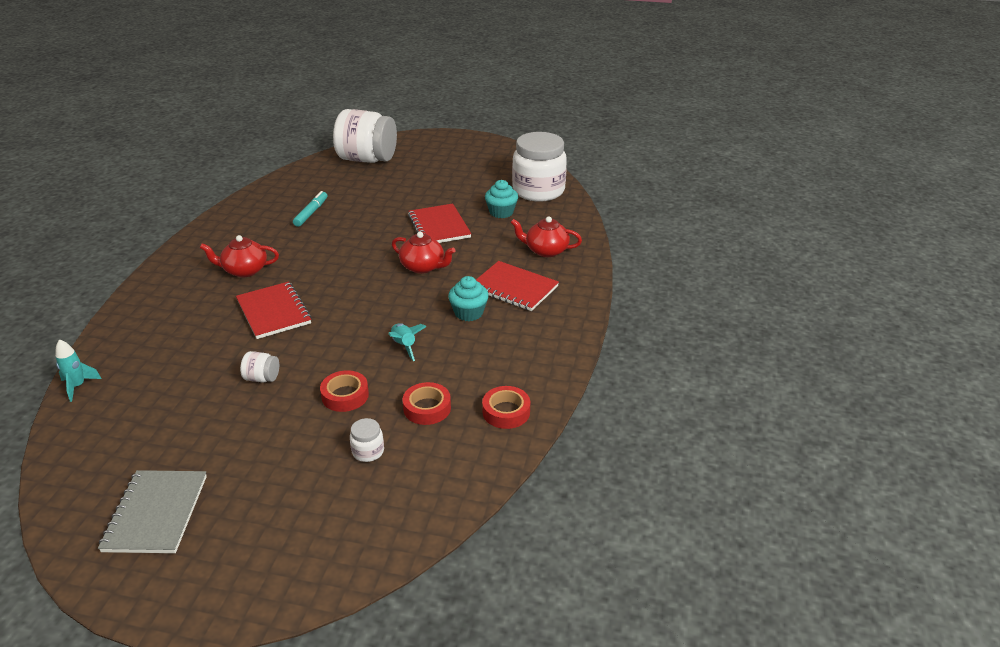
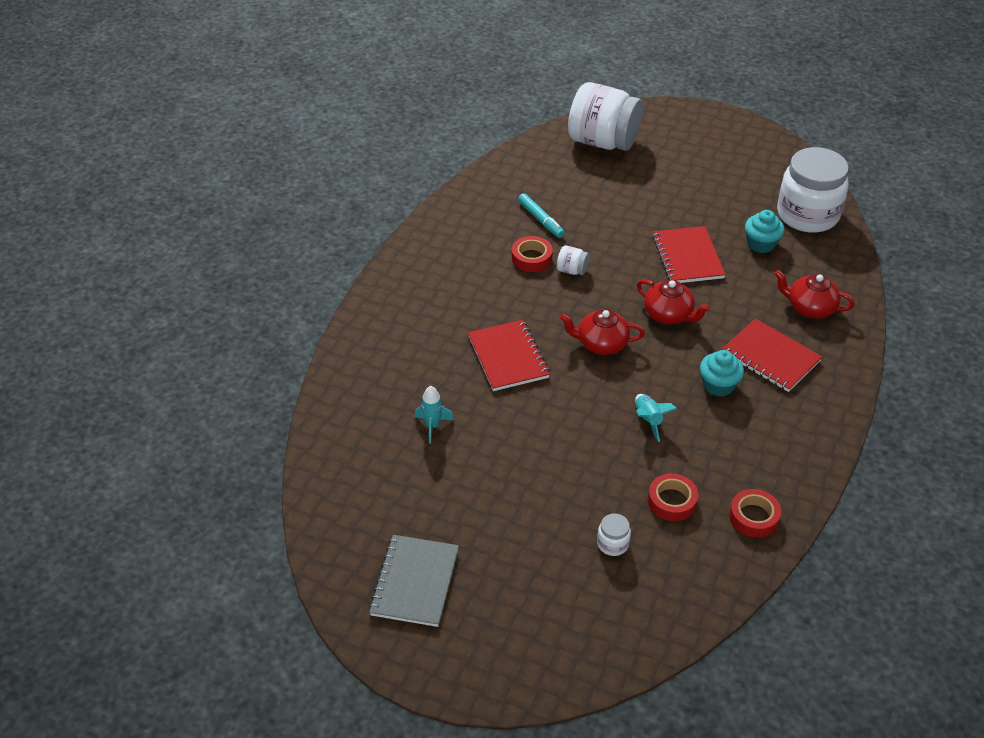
camera: 10 degrees right, 10 degrees up
(78, 386) = (320, 427): turquoise rocket -> turquoise rocket (432, 426)
(244, 270) = (472, 296): red teapot -> red teapot (601, 344)
(262, 378) = (502, 441): white jar -> white jar (572, 270)
(311, 213) = (541, 220): turquoise marker -> turquoise marker turned 120 degrees clockwise
(345, 395) = (588, 474): red tape -> red tape (531, 258)

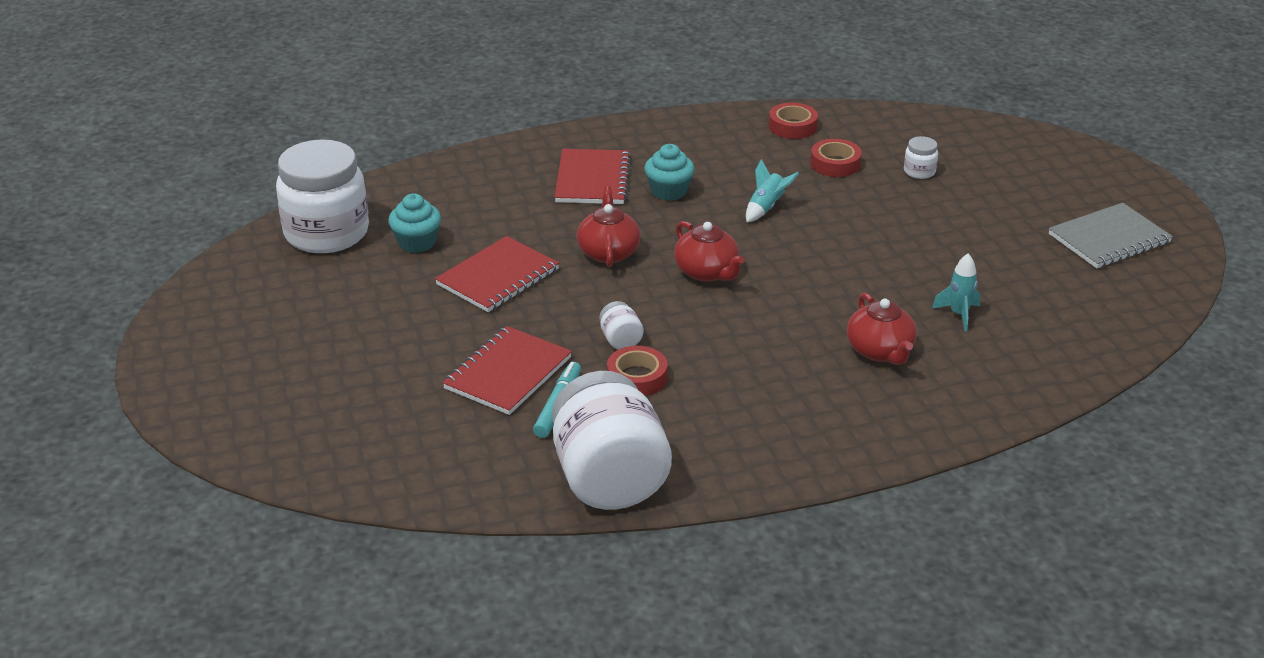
camera: 130 degrees left, 10 degrees down
(508, 357) = (807, 317): red notebook -> red notebook (508, 373)
(603, 142) = (325, 436): white jar -> white jar (609, 479)
(810, 308) = (491, 183): red teapot -> red teapot (880, 351)

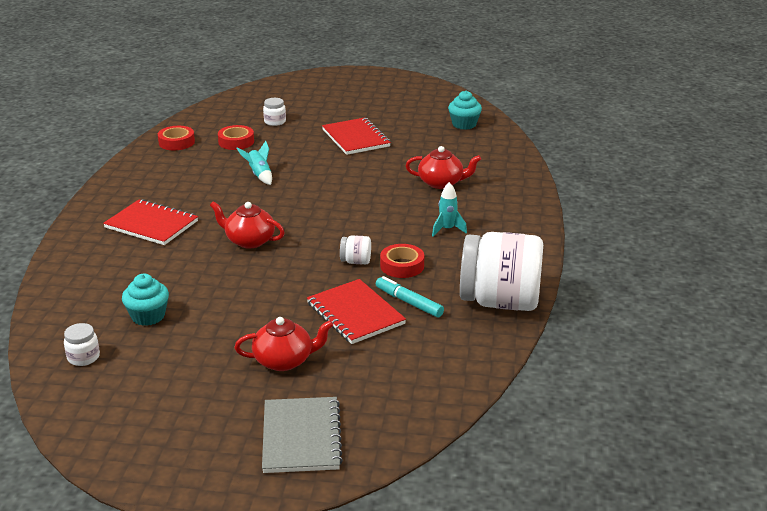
camera: 65 degrees left, 5 degrees down
(326, 233) = (83, 357): white jar -> white jar, size x0.40
(498, 277) = (234, 291): red notebook -> red notebook (356, 138)
(669, 191) = (201, 201): turquoise cupcake -> turquoise cupcake (464, 124)
(707, 272) = (310, 213): red teapot -> red teapot (284, 360)
(958, 314) = (427, 152): turquoise rocket -> turquoise rocket (447, 229)
(1109, 239) = (395, 96): grey notebook -> grey notebook (301, 437)

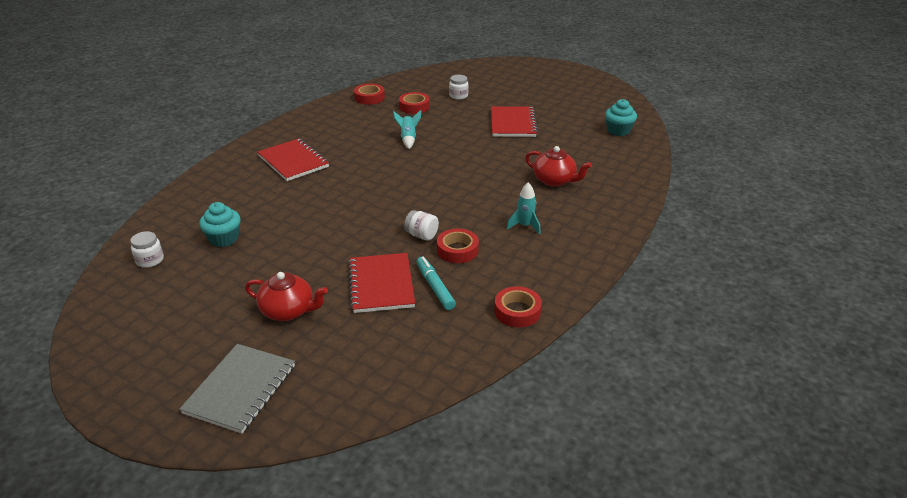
camera: 25 degrees right, 5 degrees up
(249, 241) = (353, 194): red teapot -> none
(500, 302) = (517, 311): white jar -> red tape

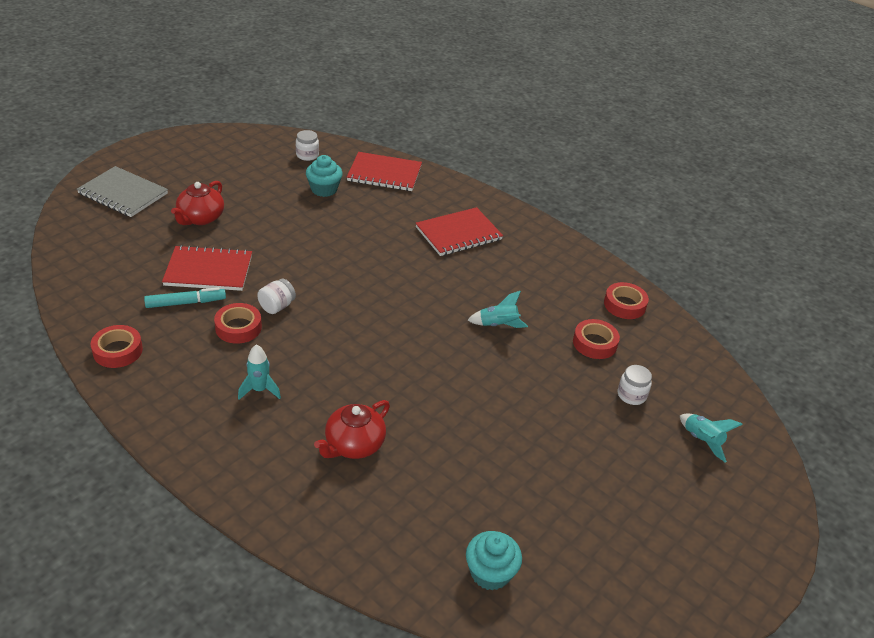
camera: 95 degrees right, 5 degrees up
(486, 78) = (702, 441): none -> turquoise rocket
(513, 123) = (531, 438): red notebook -> red notebook (384, 174)

